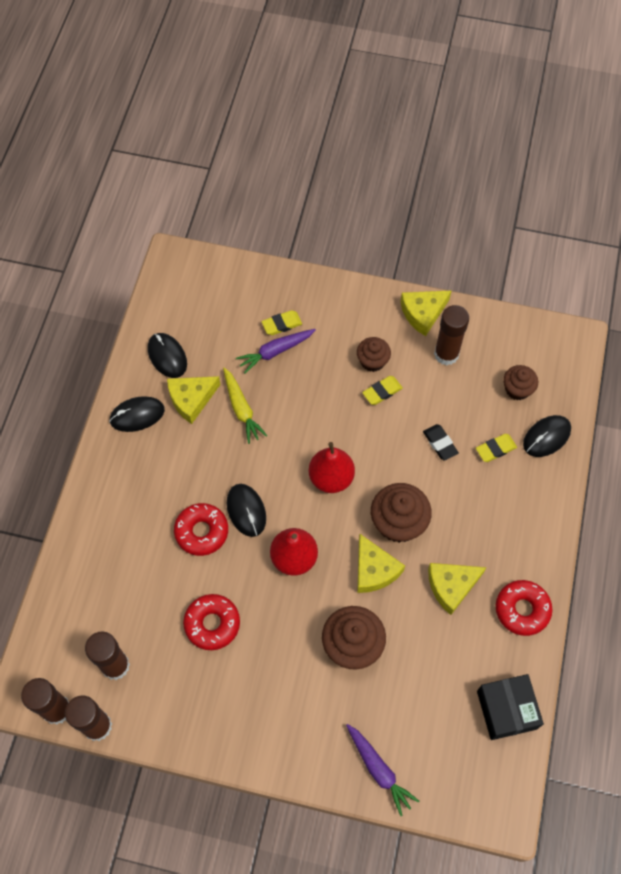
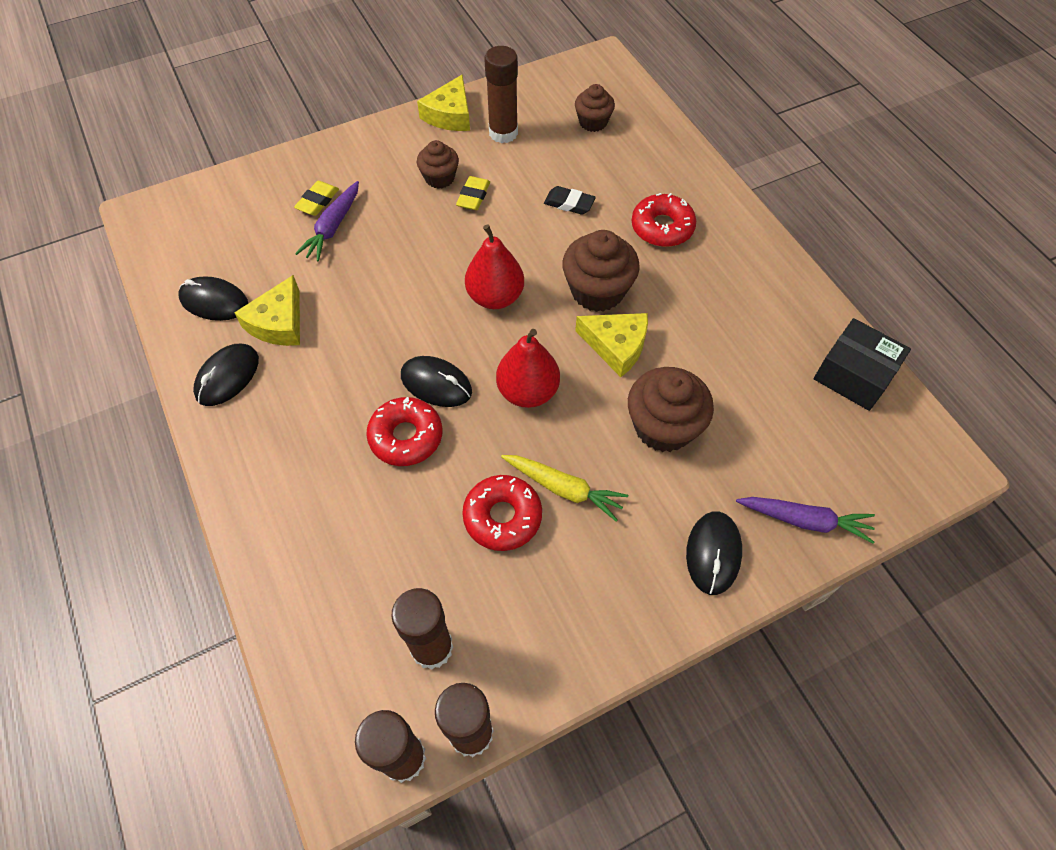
camera: 40 degrees left, 5 degrees down
(241, 409) = (343, 297): yellow carrot -> yellow carrot (564, 489)
(451, 586) = (699, 309): yellow cheese -> none
(495, 449) = (622, 177): yellow eraser -> none
(522, 609) = (778, 284): red donut -> red donut (662, 227)
(546, 437) = (655, 141): black mouse -> black mouse (713, 553)

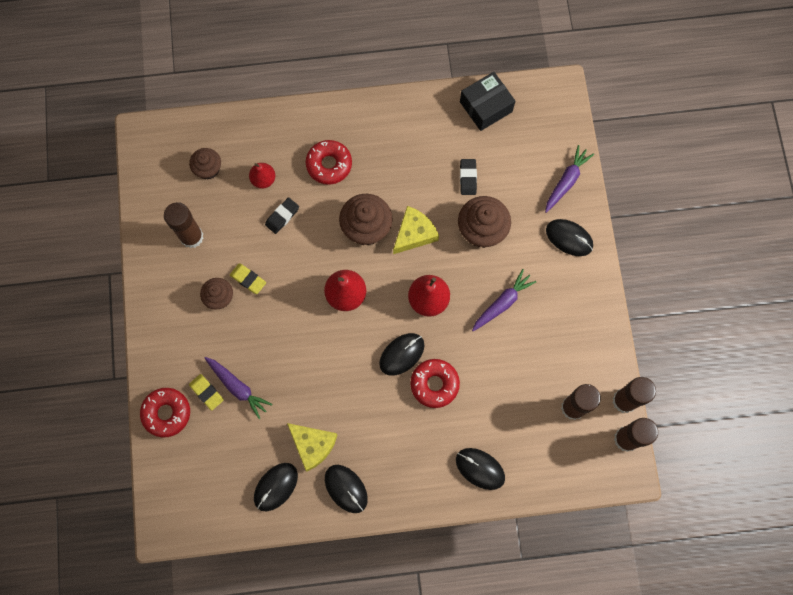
camera: 70 degrees left, 15 degrees up
(294, 536) = (480, 468): none -> black mouse
(450, 115) = (154, 269): yellow cheese -> none
(502, 517) = (508, 344): red donut -> red donut (166, 413)
(564, 489) = (502, 303): yellow carrot -> purple carrot
(607, 172) = (263, 179): none -> red pear
(733, 385) = (468, 178): none -> black eraser

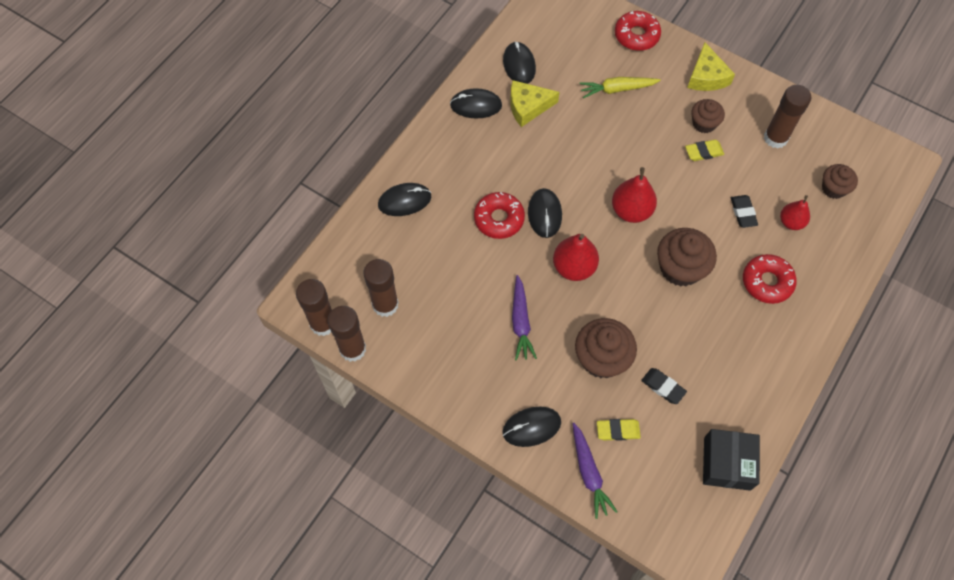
camera: 130 degrees right, 10 degrees down
(206, 392) = (631, 68): yellow eraser -> yellow eraser (618, 430)
(238, 387) = (617, 89): purple carrot -> yellow carrot
(414, 233) = (644, 301): yellow cheese -> yellow cheese (706, 76)

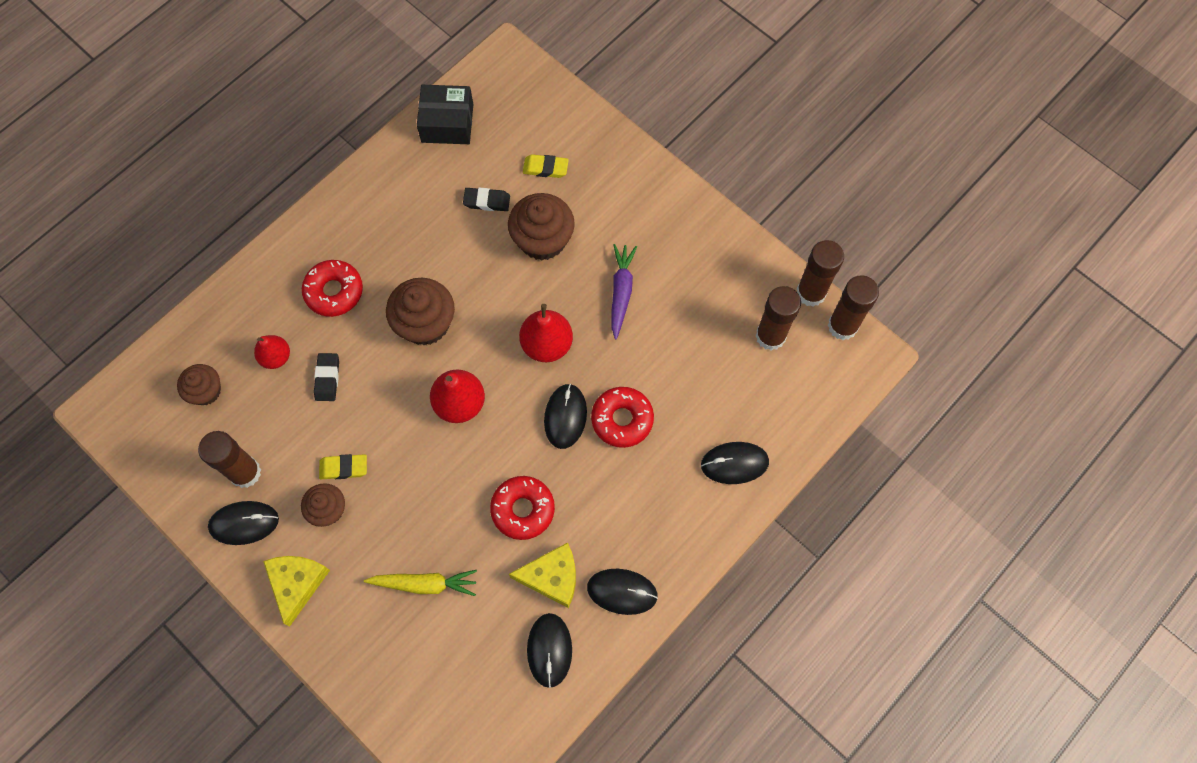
camera: 170 degrees left, 5 degrees up
(531, 427) = (632, 185): black mouse -> black mouse (244, 523)
(589, 473) = (584, 135): purple carrot -> none
(636, 35) = (370, 672): red donut -> red donut (523, 509)
(663, 387) = (487, 201): black eraser -> black eraser turned 45 degrees counterclockwise
(727, 463) = (447, 123): black box -> black box turned 75 degrees clockwise

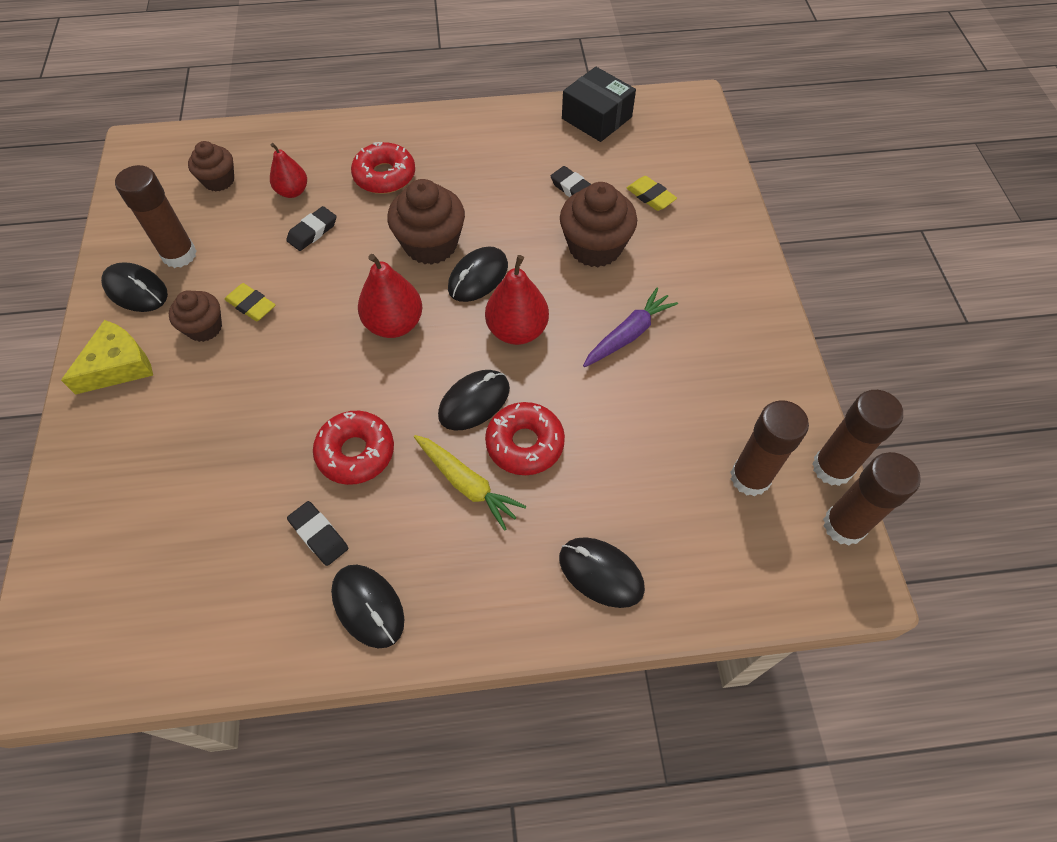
camera: 40 degrees right, 10 degrees down
(425, 584) = (209, 448): yellow carrot -> yellow carrot (467, 484)
(549, 650) = (246, 603): black mouse -> black mouse (478, 277)
(552, 577) = (319, 535): yellow cheese -> black eraser

